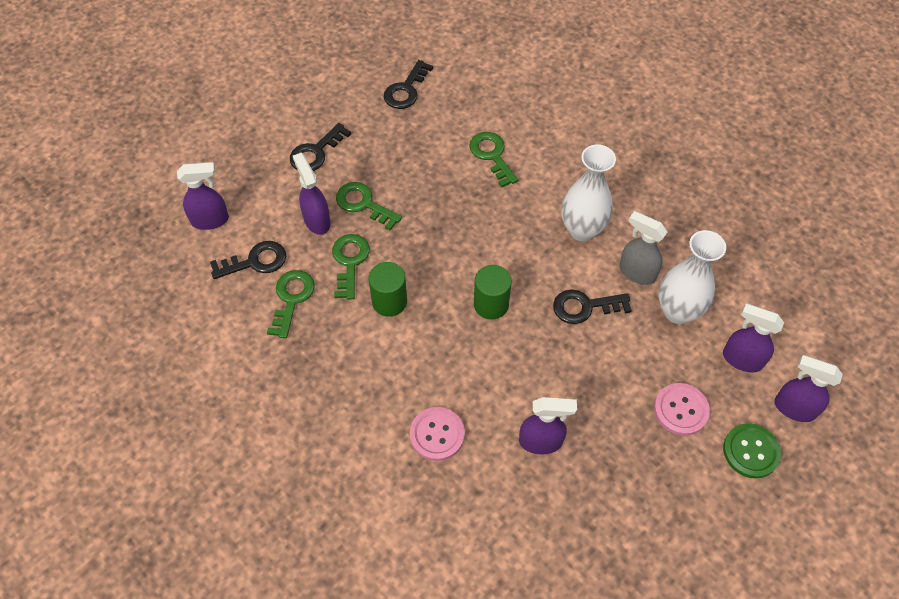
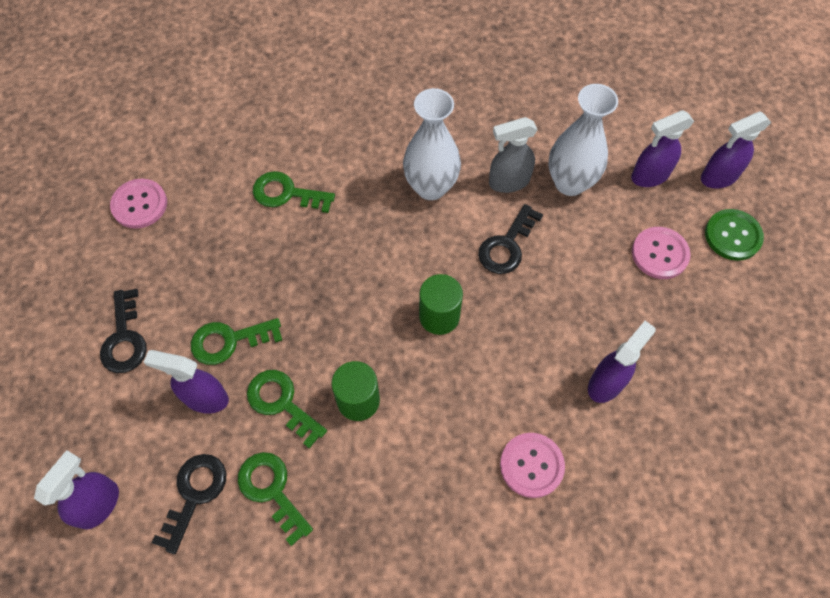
camera: 50 degrees left, 5 degrees up
(406, 90) = (139, 204): black key -> pink button

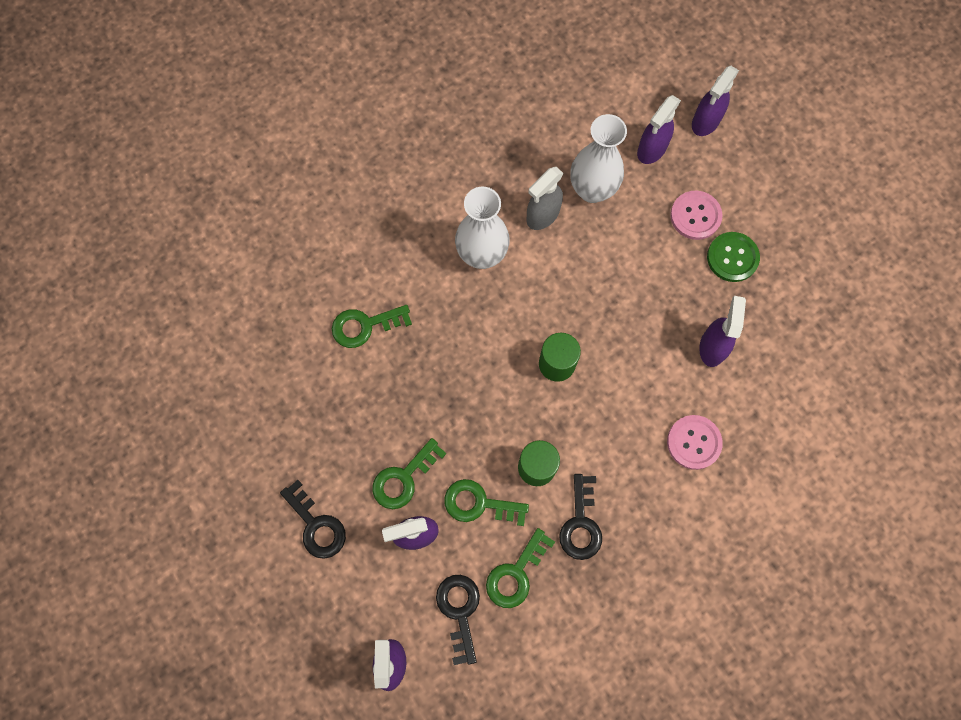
camera: 30 degrees left, 10 degrees up
(139, 204) = (244, 405): pink button -> none
(272, 491) = (516, 573): green key -> green key turned 75 degrees counterclockwise
(507, 245) = (574, 273): black key -> black key (581, 523)
(732, 236) = (742, 170): green button -> green button (732, 257)

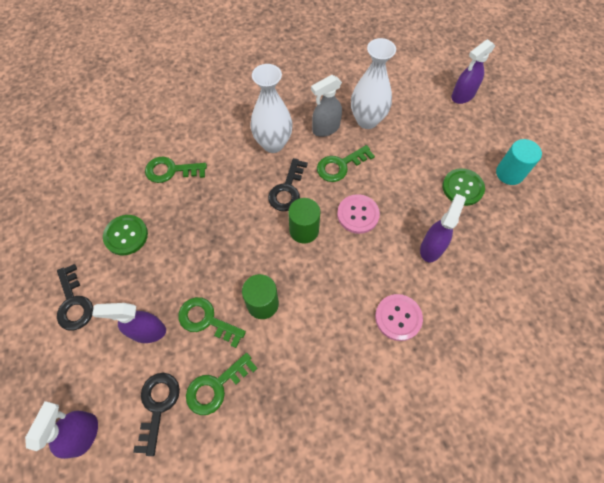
camera: 15 degrees right, 10 degrees down
(343, 427) = (126, 235): none -> green button
(404, 478) = (155, 285): green key -> green key (340, 165)
(581, 523) = (284, 359): black key -> black key (287, 190)
(651, 149) = (418, 104): purple spray bottle -> none
(695, 216) = (440, 153): pink button -> pink button (358, 214)
(784, 223) = (509, 173): none -> turquoise cylinder

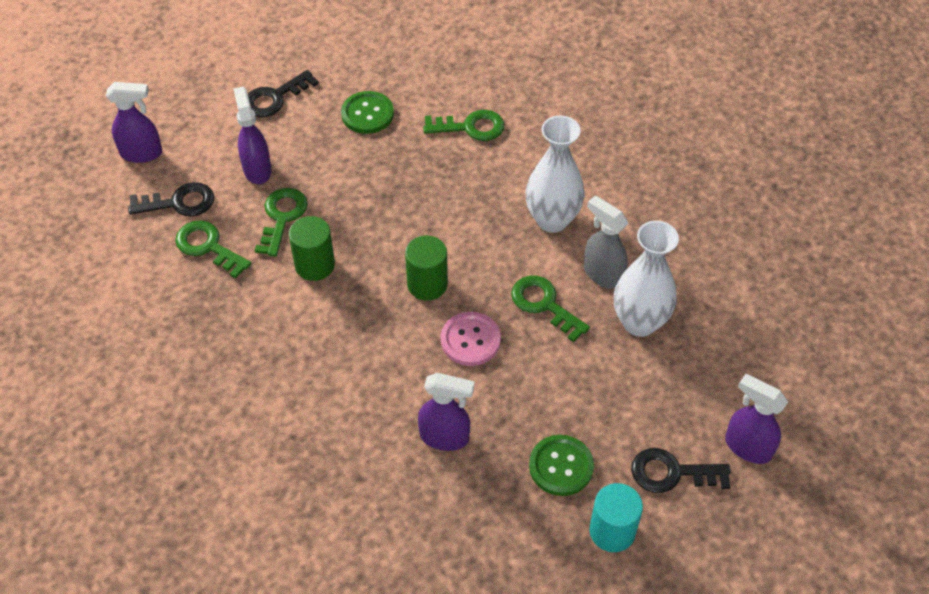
camera: 75 degrees right, 10 degrees down
(171, 170) = (470, 127): green key -> green key turned 105 degrees clockwise
(287, 190) = (483, 253): black key -> black key (672, 473)
(398, 317) = (331, 411): pink button -> none

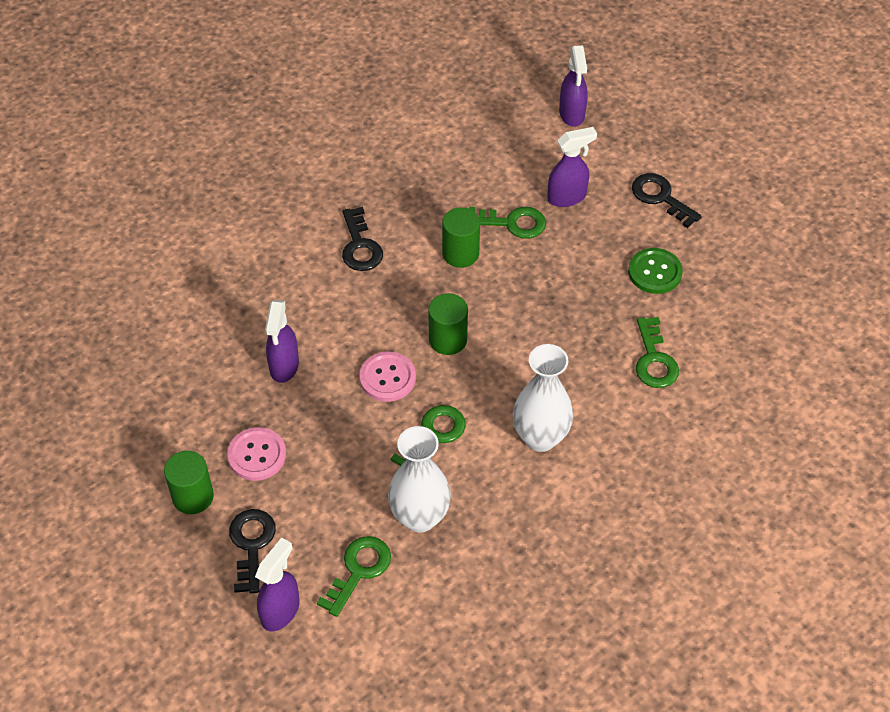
camera: 85 degrees right, 0 degrees up
(179, 202) = (519, 149): black key -> black key (360, 246)
(208, 247) = (471, 176): green key -> green key (358, 570)
(561, 466) = (257, 455): green button -> pink button
(602, 274) = (476, 484): grey spray bottle -> none
(612, 531) = (193, 496): turquoise cylinder -> green cylinder

